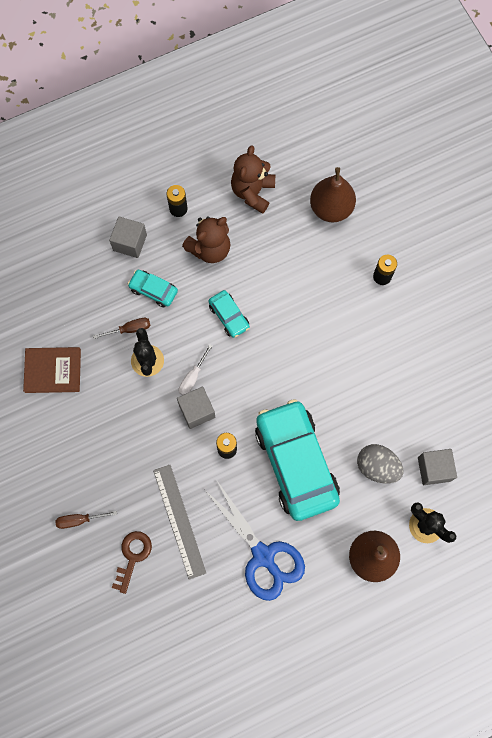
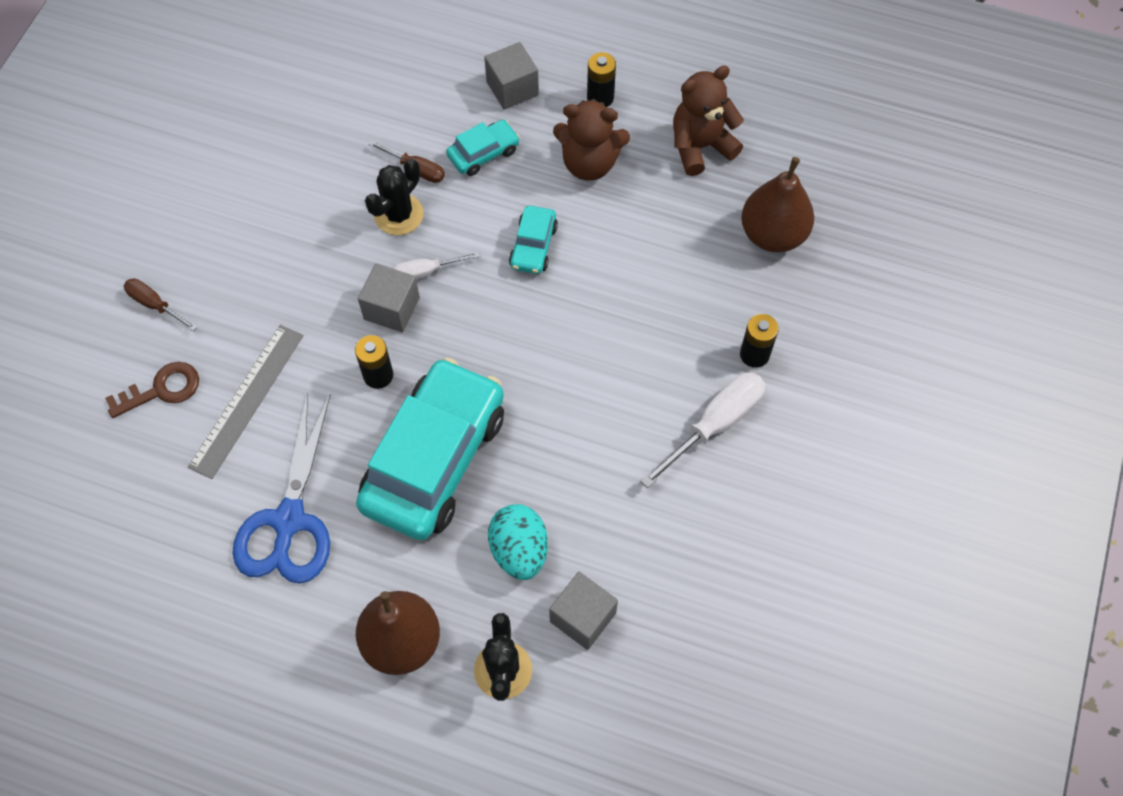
camera: 45 degrees right, 10 degrees down
(53, 370) = (296, 142): brown book -> none
(153, 290) = (483, 153): turquoise car -> turquoise car turned 75 degrees clockwise
(377, 467) = (519, 550): grey egg -> turquoise egg
(399, 327) = (714, 425): none -> white screwdriver

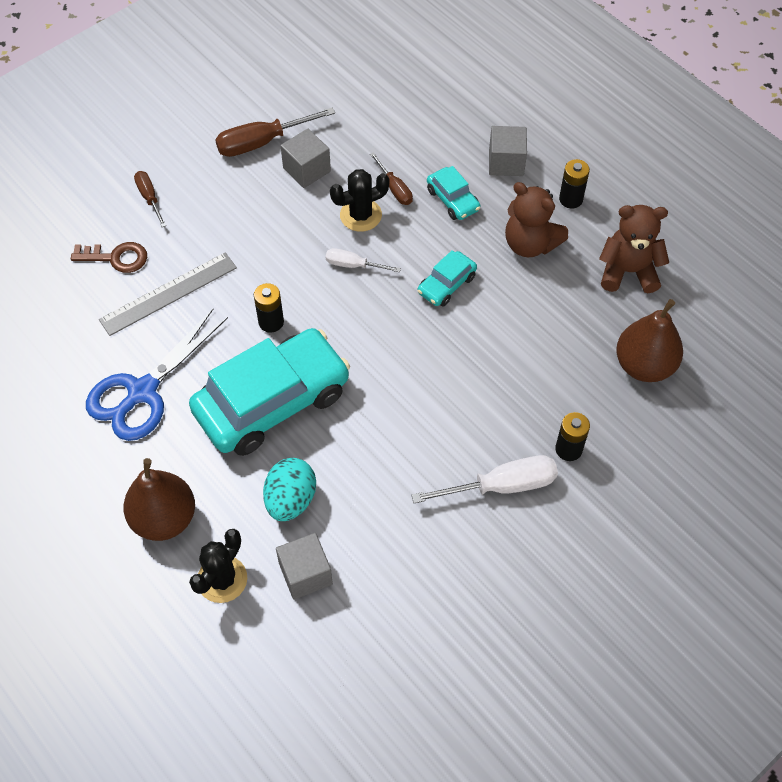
camera: 30 degrees right, 5 degrees down
(241, 184) = (262, 142): none -> brown screwdriver
(391, 308) = (312, 279): grey cube -> grey cube (307, 170)
(483, 153) = (453, 200): turquoise car -> turquoise car turned 60 degrees clockwise

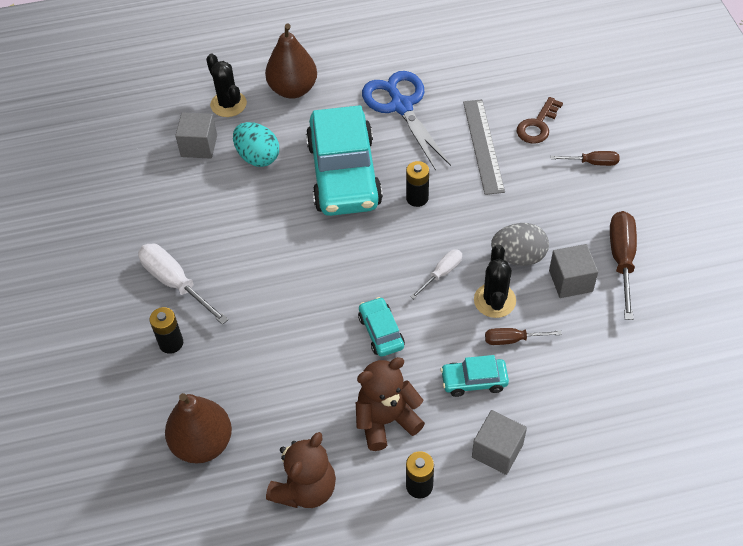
camera: 120 degrees right, 5 degrees down
(300, 215) = (518, 257): none -> grey egg
(501, 486) = (175, 283): white screwdriver -> white screwdriver turned 120 degrees clockwise

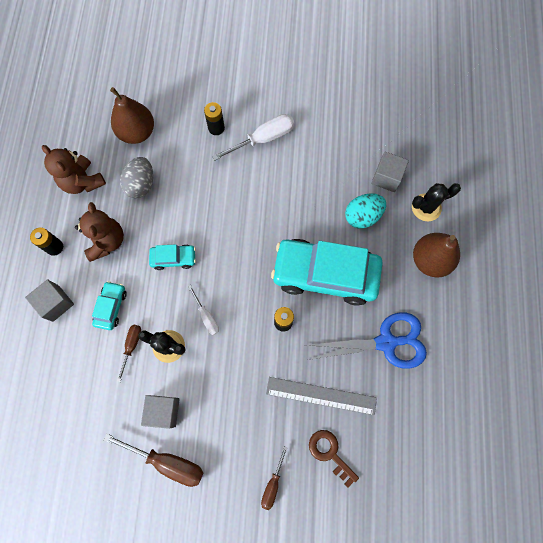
camera: 105 degrees right, 20 degrees up
(518, 257) = (200, 380): grey egg -> grey egg (141, 184)

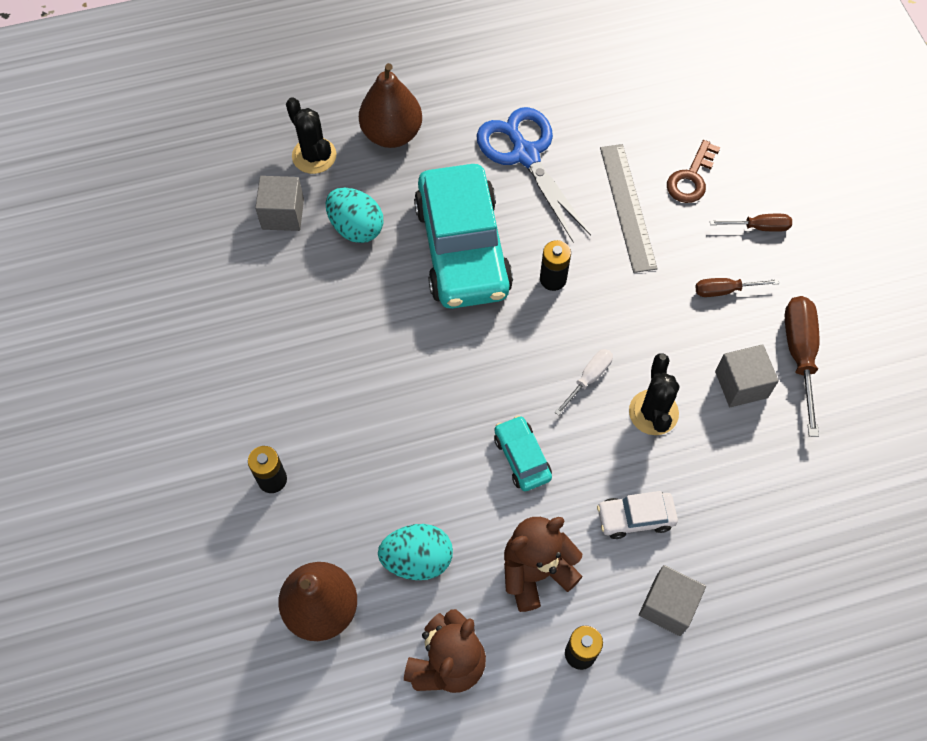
camera: 110 degrees left, 10 degrees down
(111, 307) = (635, 518): turquoise car -> white car
(131, 346) = (677, 463): brown screwdriver -> brown screwdriver (725, 290)
(141, 184) = (417, 559): grey egg -> turquoise egg
(263, 139) = (270, 400): white screwdriver -> none

